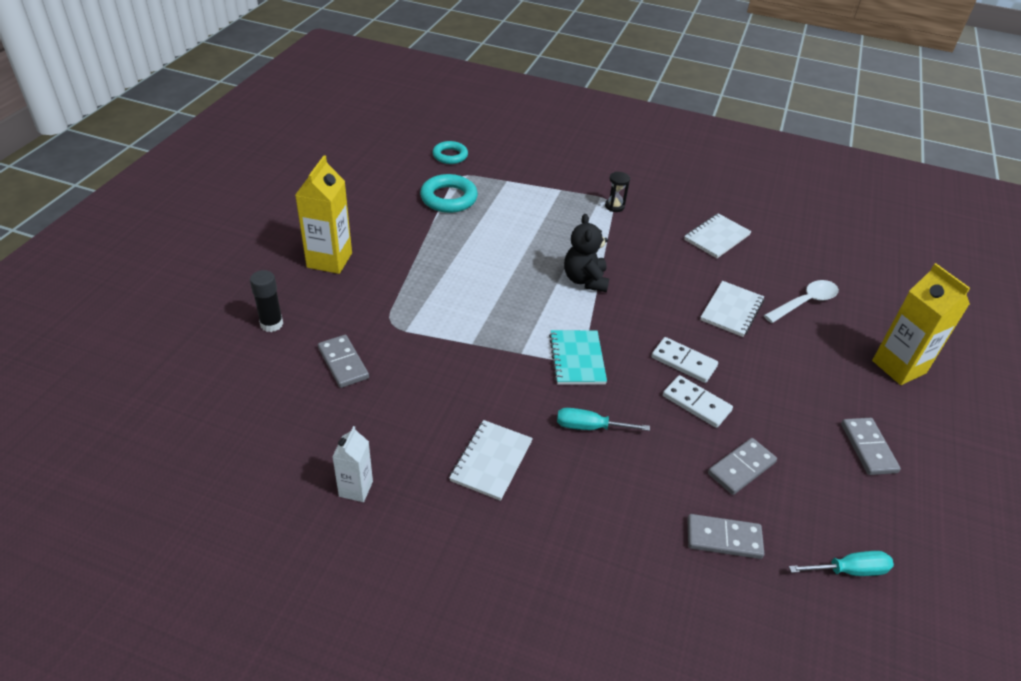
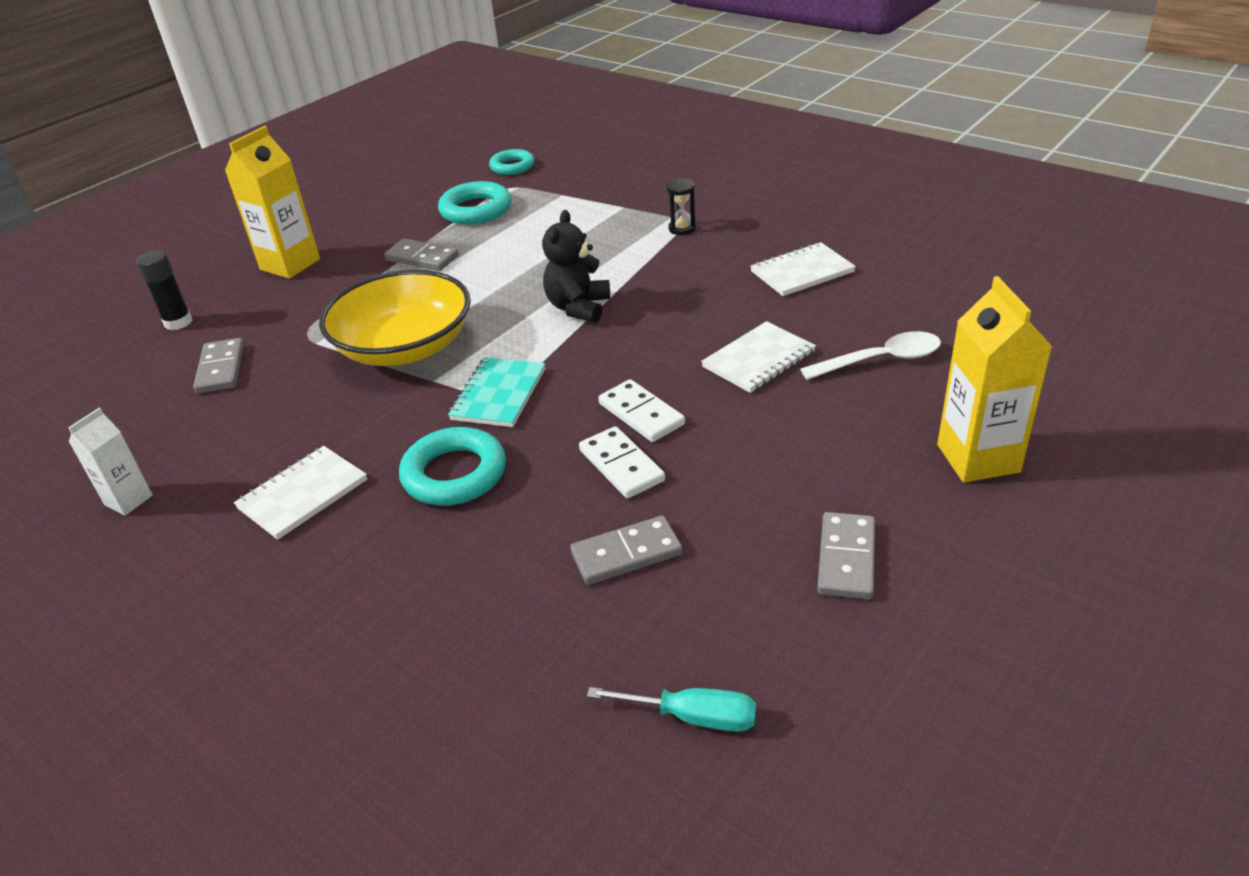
camera: 25 degrees right, 5 degrees down
(479, 327) = (405, 347): none -> yellow bowl
(590, 427) = (454, 474): turquoise screwdriver -> turquoise ring
(724, 538) = (534, 637): grey domino -> grey domino (422, 258)

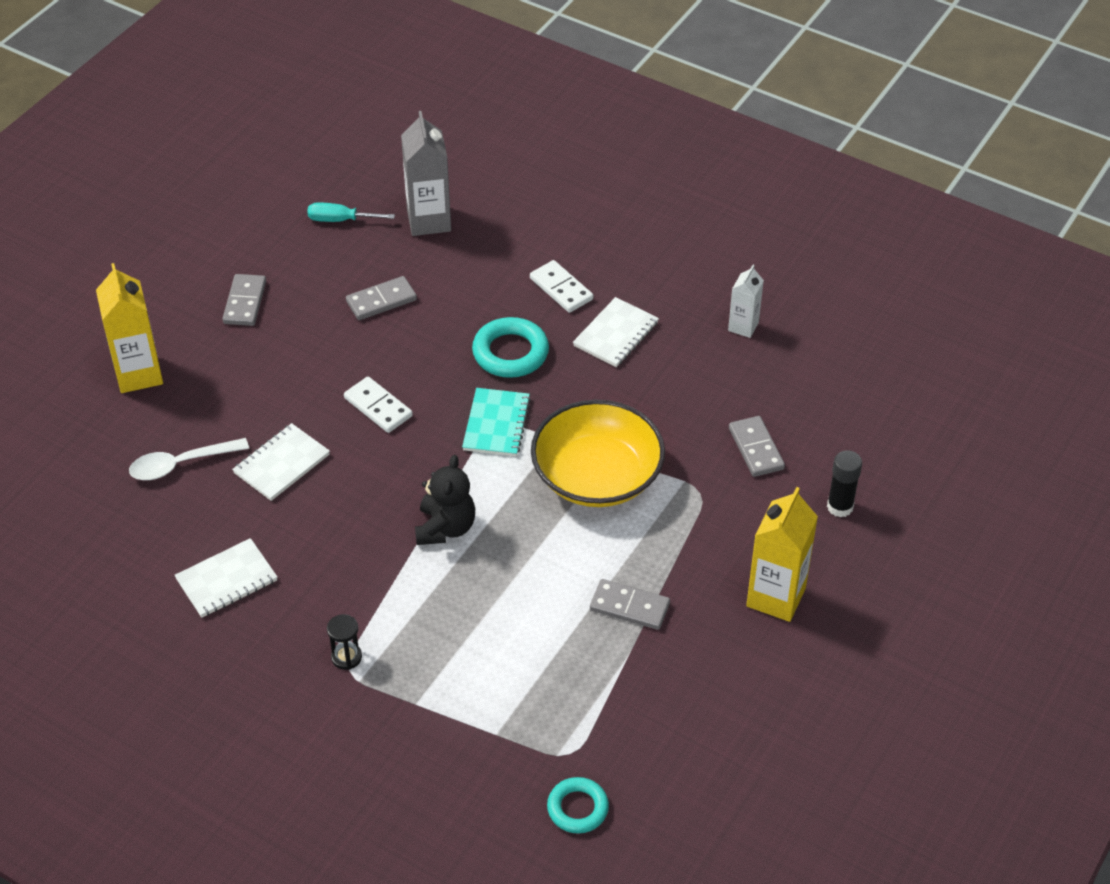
camera: 170 degrees right, 10 degrees up
(476, 210) = (597, 701): turquoise ring -> none
(525, 706) = (429, 220): none -> grey carton
(621, 465) = (390, 362): white domino -> white domino (561, 289)

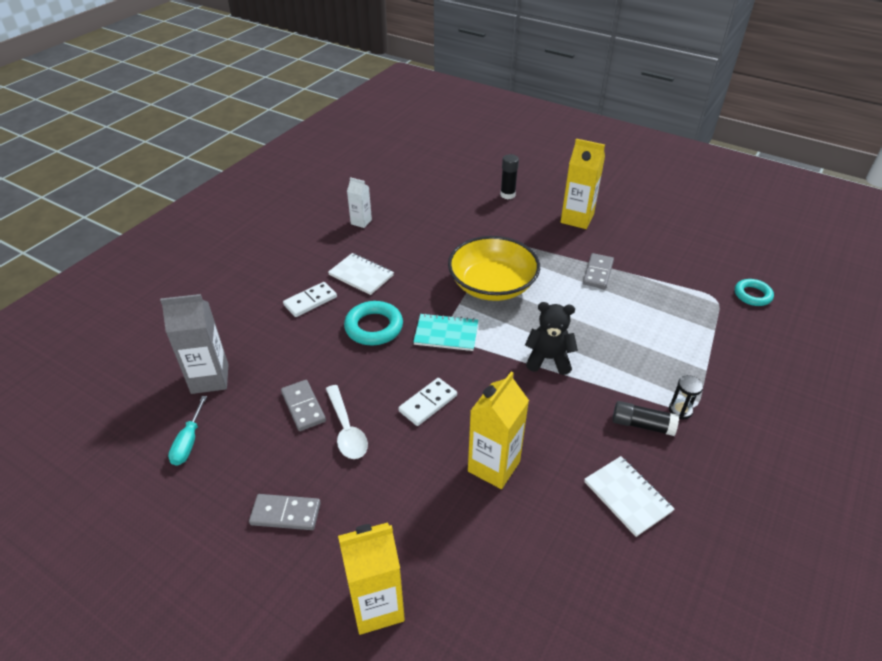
camera: 90 degrees left, 5 degrees down
(181, 464) = (500, 549): white spoon -> white spoon (346, 429)
(281, 464) = (494, 466): white notebook -> yellow carton
(327, 612) = (642, 425): none -> black glue stick
(756, 448) = (465, 221): grey domino -> none

